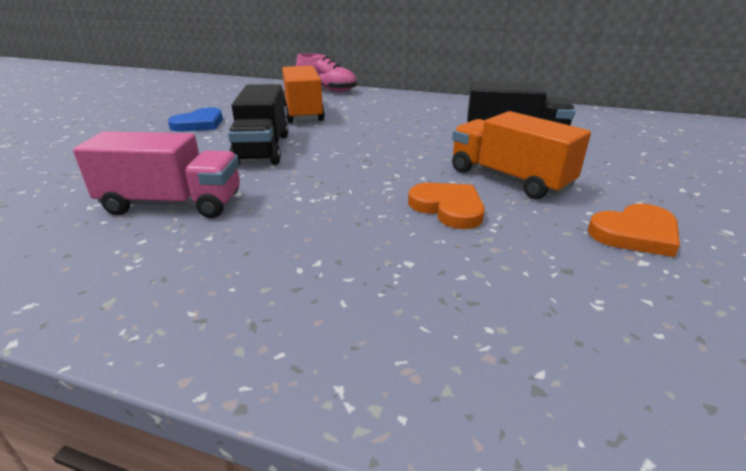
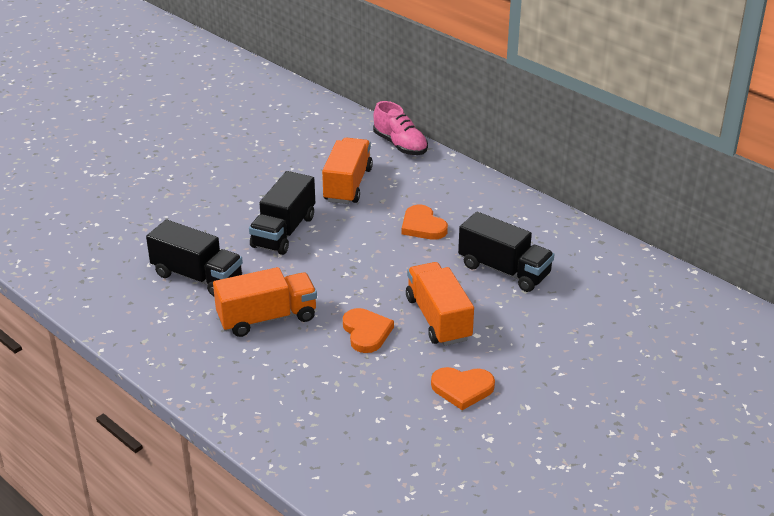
camera: 25 degrees right, 5 degrees up
(172, 204) = (197, 277): pink truck -> black truck
(199, 124) = (251, 180): blue heart -> none
(305, 223) = (267, 318): none -> orange truck
(402, 124) = (423, 226): none -> orange heart

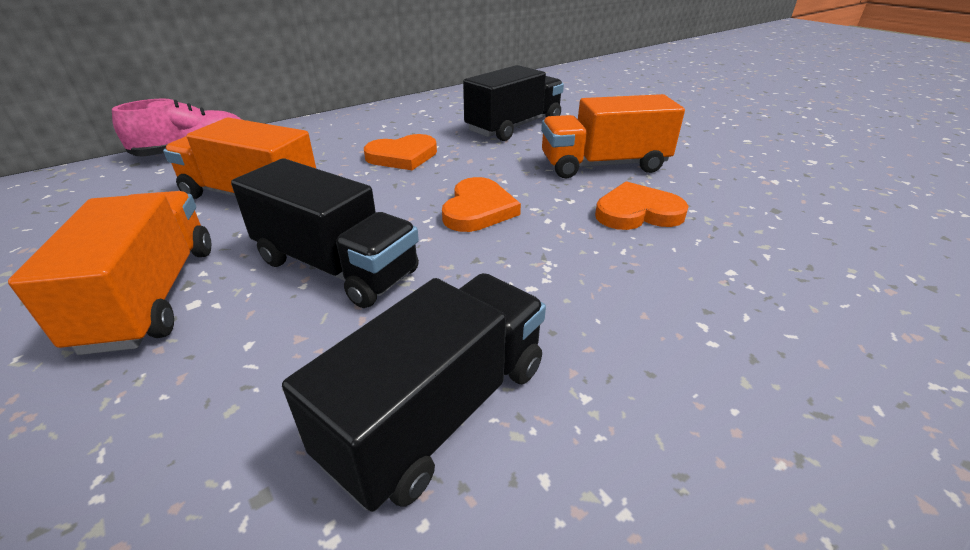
camera: 80 degrees left, 0 degrees up
(267, 318) = (607, 304): orange truck -> orange truck (152, 295)
(462, 389) = (734, 165): orange heart -> orange heart (478, 209)

